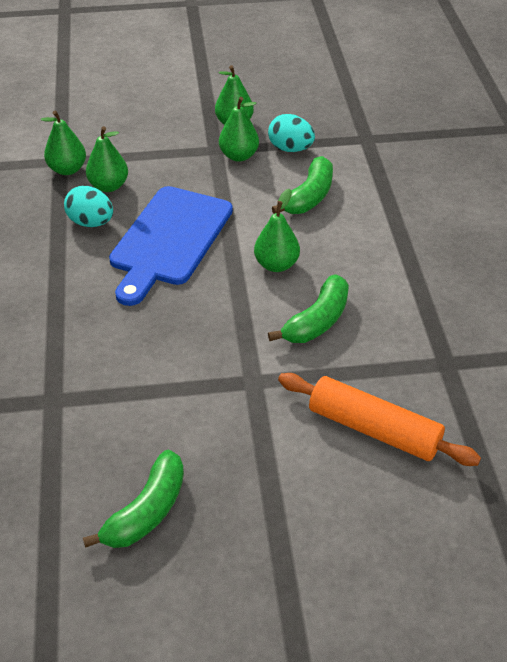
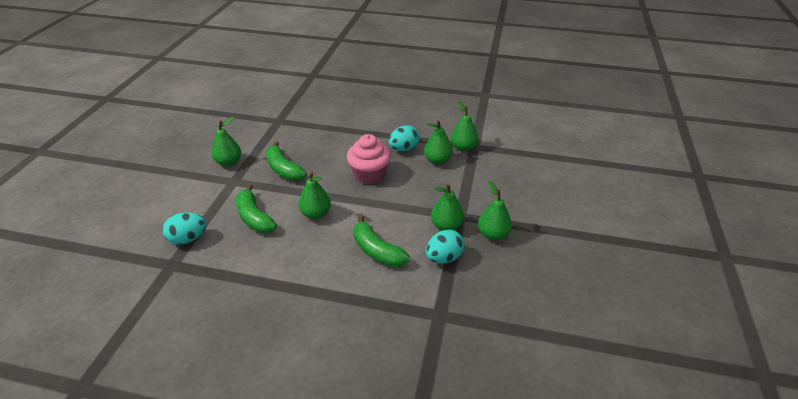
camera: 110 degrees right, 5 degrees down
(146, 511) = (194, 135): green banana -> green banana (283, 169)
(169, 240) = (369, 175): blue cutting board -> pink cupcake
(209, 411) = (229, 162): none -> green pear
(374, 429) = (160, 215): orange rolling pin -> none
(396, 370) = (188, 239): none -> turquoise egg

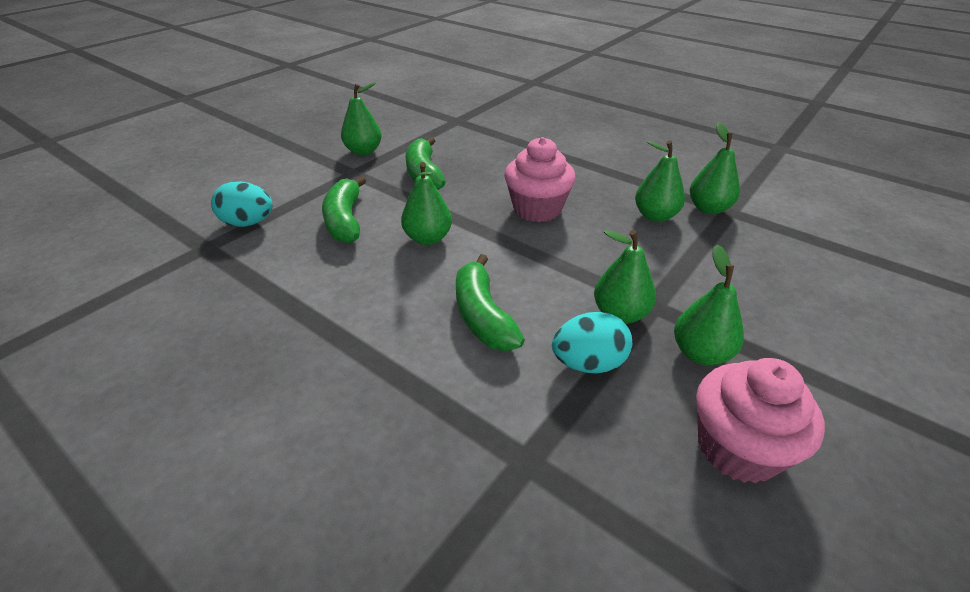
camera: 25 degrees right, 0 degrees up
(404, 149) = (609, 188): turquoise egg -> none
(526, 274) = (737, 448): none -> pink cupcake

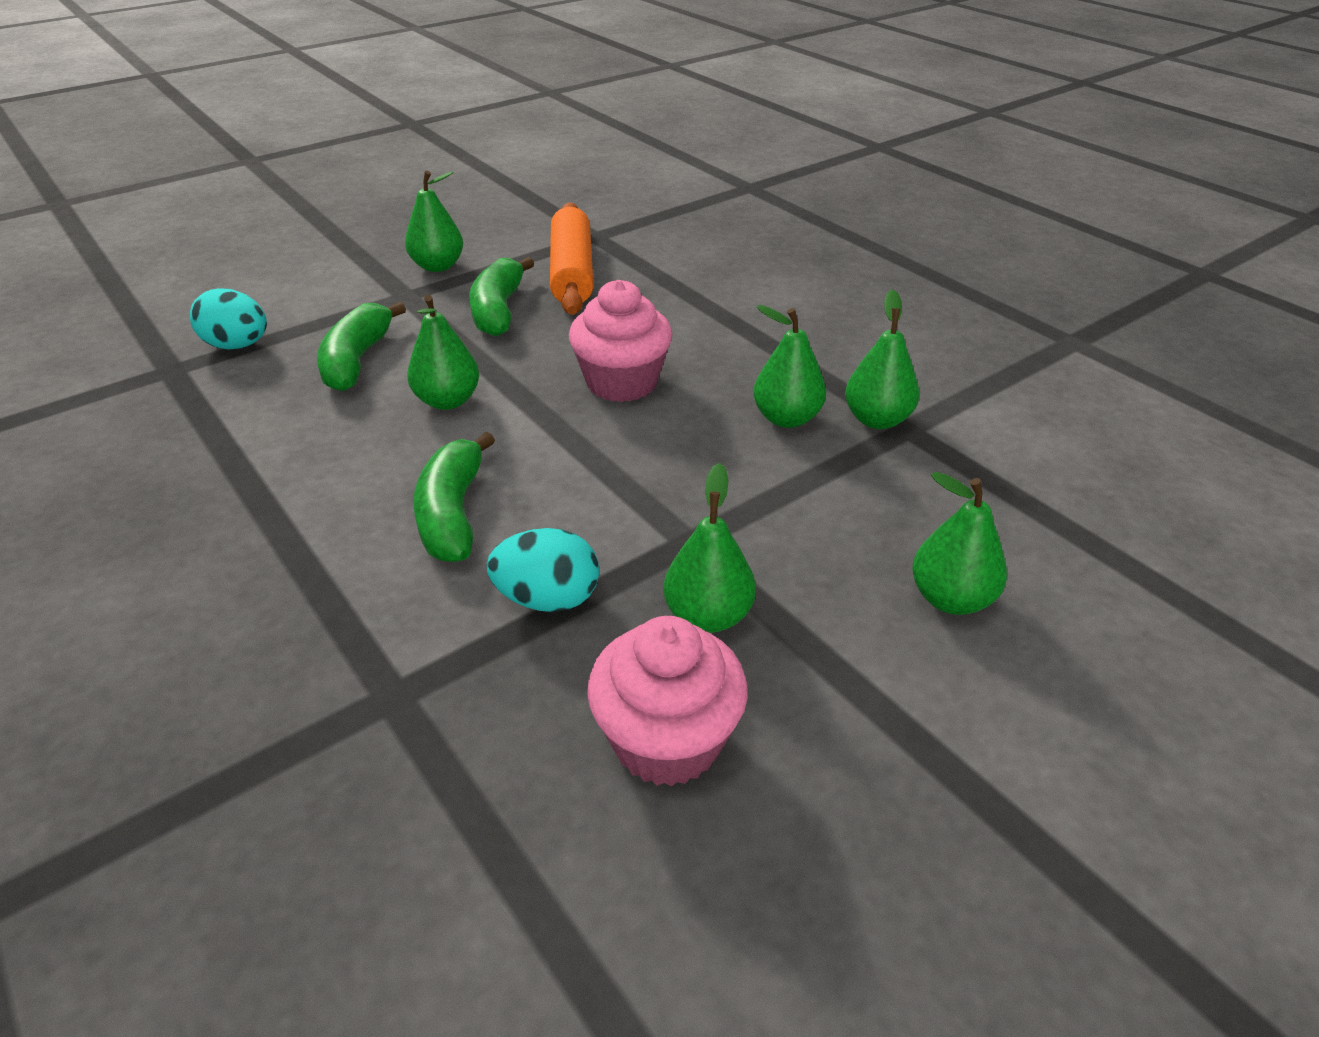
camera: 15 degrees right, 0 degrees up
(457, 144) = (572, 272): none -> orange rolling pin
(620, 314) = (635, 544): green pear -> green pear (950, 598)

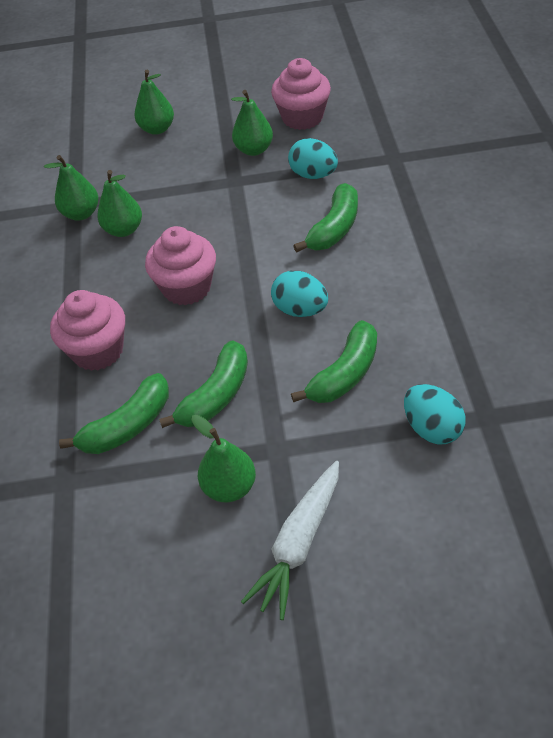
camera: 145 degrees left, 10 degrees up
(353, 256) = (298, 544): none -> white carrot
(447, 401) = (300, 310): green pear -> turquoise egg
(572, 272) = (127, 426): orange rolling pin -> green banana
(666, 307) = (98, 351): none -> pink cupcake

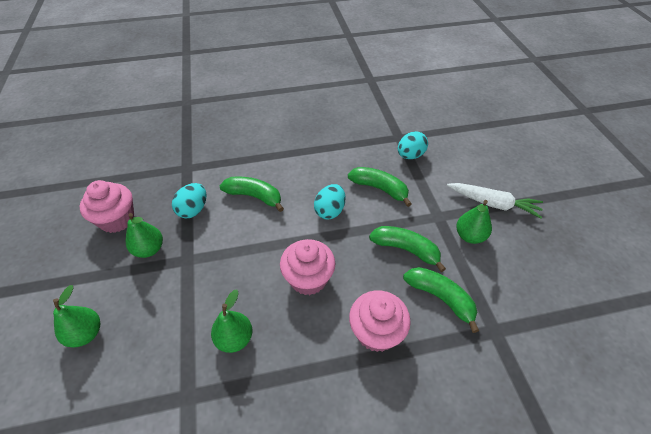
camera: 100 degrees left, 0 degrees up
(81, 214) = (204, 385): green pear -> none

